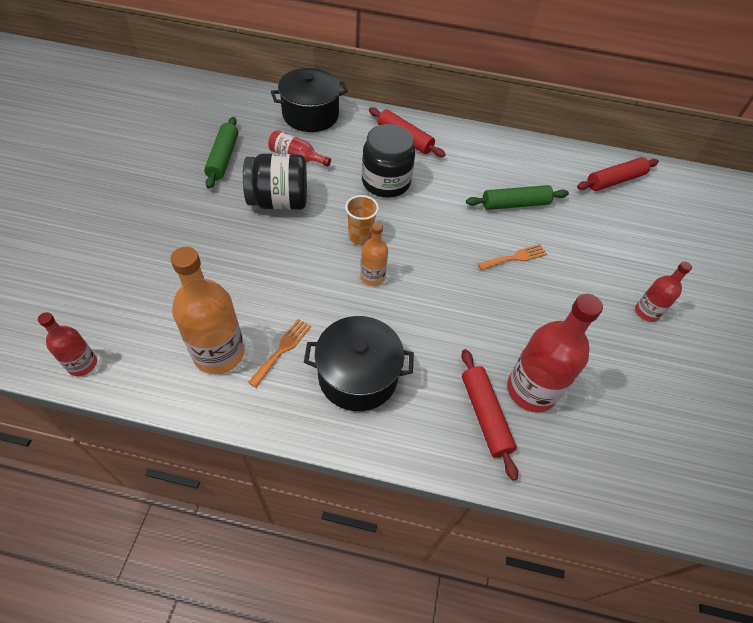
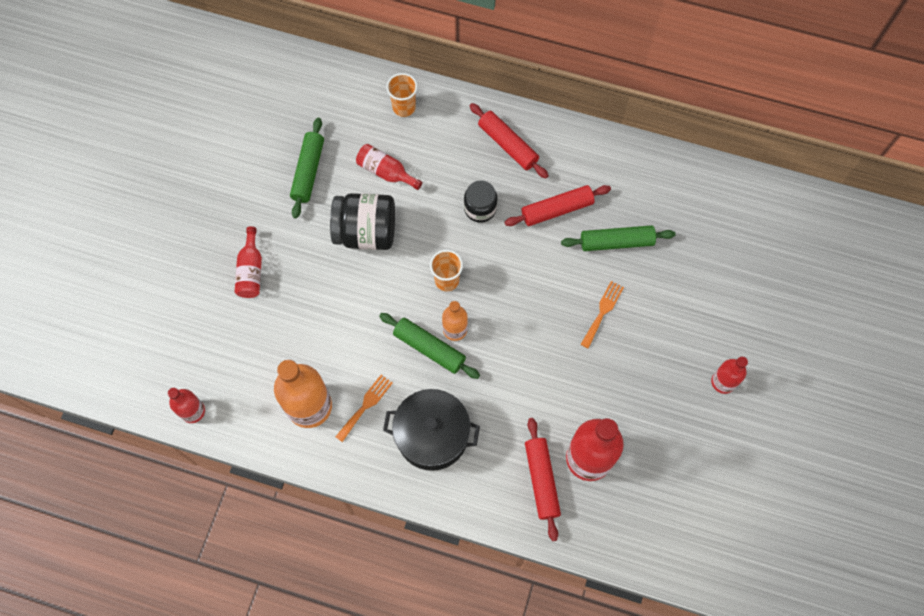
camera: 10 degrees right, 15 degrees up
(162, 234) = (251, 271): none -> red bottle
(310, 115) = (404, 107): black pot -> orange cup
(348, 294) = (429, 348): none -> green rolling pin
(386, 182) = (480, 208): black jar -> black jar, size x0.61
(515, 257) = (602, 311): orange fork -> orange fork turned 45 degrees counterclockwise
(615, 180) = (738, 211): red rolling pin -> red rolling pin (557, 209)

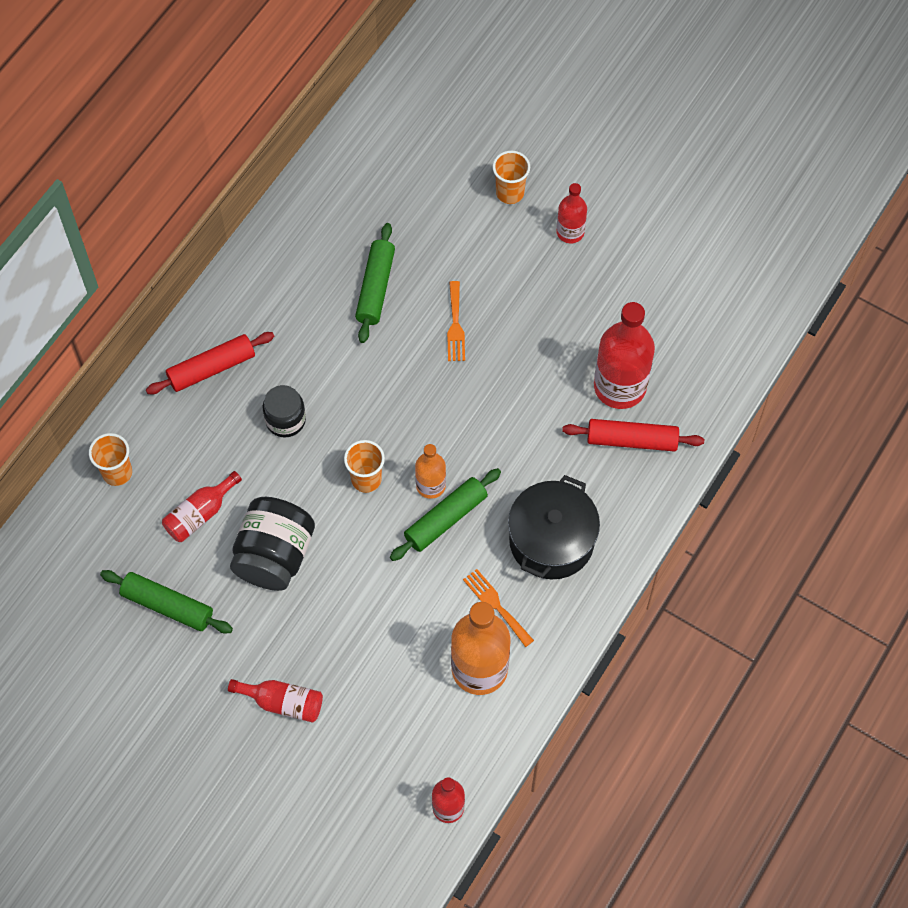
camera: 75 degrees left, 5 degrees down
(557, 209) = (314, 338): red rolling pin -> none
(602, 311) = (455, 325): orange fork -> orange fork turned 135 degrees counterclockwise
(743, 323) = (510, 193): none -> orange cup

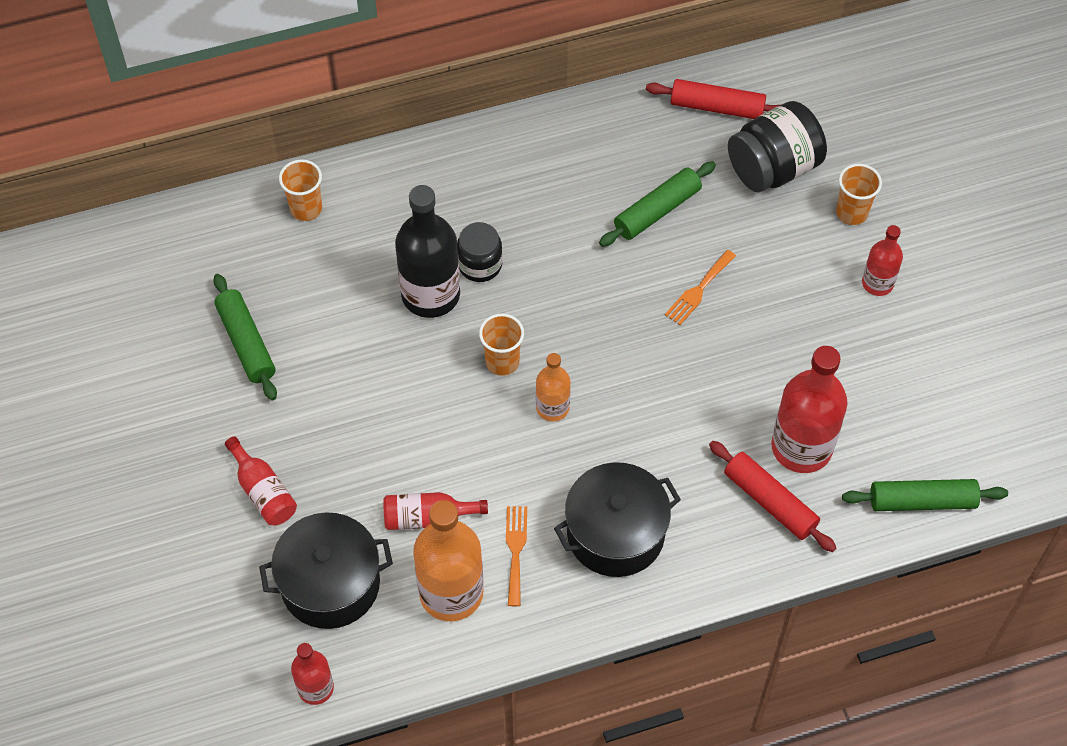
camera: 40 degrees right, 5 degrees down
(200, 514) = (340, 289): red bottle -> red bottle (427, 517)
(212, 368) = (458, 180): red rolling pin -> red rolling pin (717, 107)
(270, 468) = (430, 294): none -> black bottle
(274, 555) = (368, 367): black jar -> black jar (773, 168)
(391, 729) = (330, 584): none -> black pot
(446, 519) = (539, 445): green rolling pin -> green rolling pin (922, 501)

